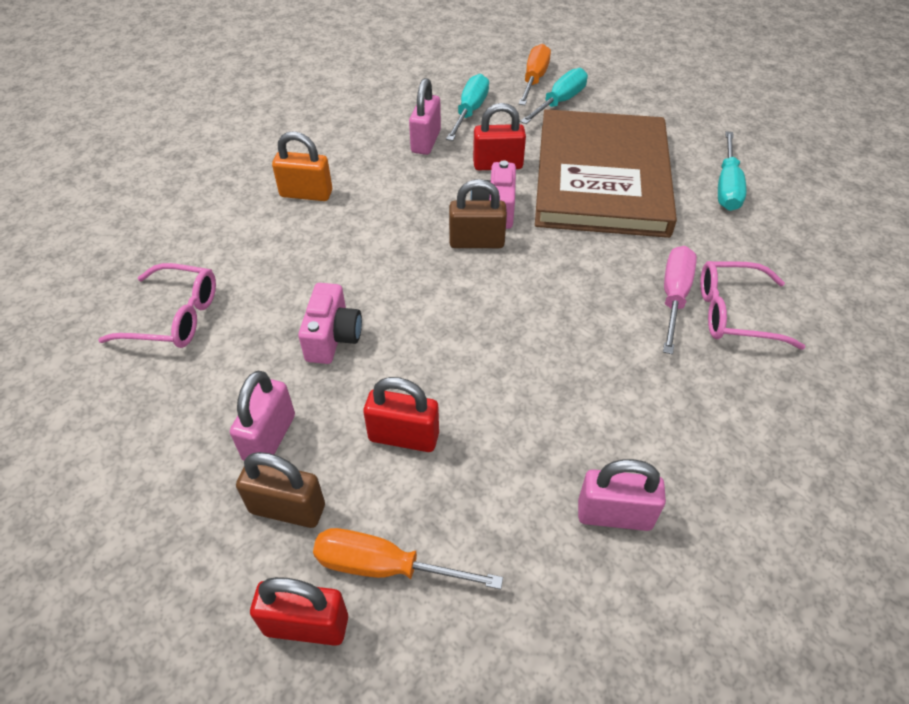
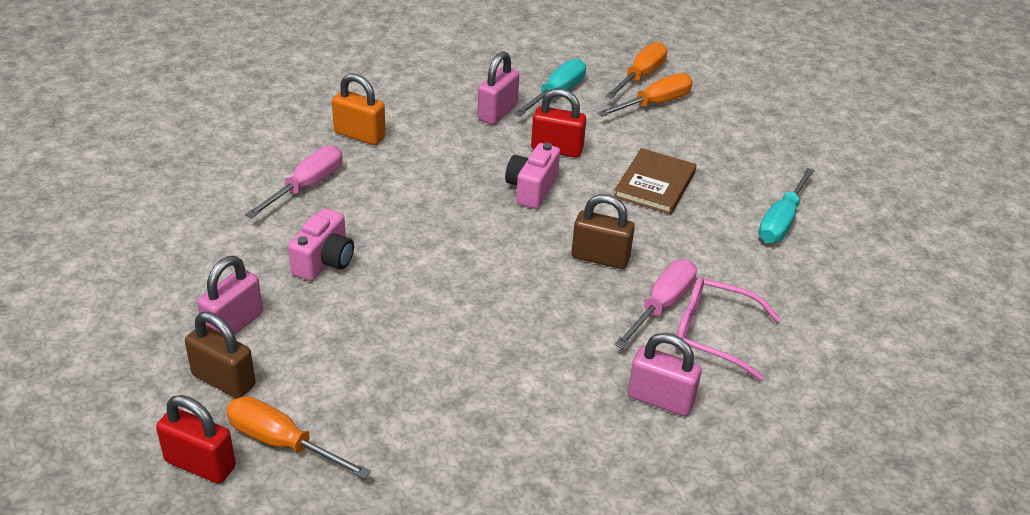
camera: 15 degrees right, 10 degrees down
(173, 317) = (196, 211): pink glasses -> none
(278, 260) = (307, 186): none -> pink screwdriver
(404, 436) = (346, 353): red padlock -> none
(476, 242) = (497, 213): brown padlock -> brown padlock (600, 258)
(560, 102) = (655, 103): turquoise screwdriver -> orange screwdriver
(602, 178) = (655, 184): brown book -> brown book, size x0.45
(614, 514) = (497, 460): pink padlock -> pink padlock (660, 399)

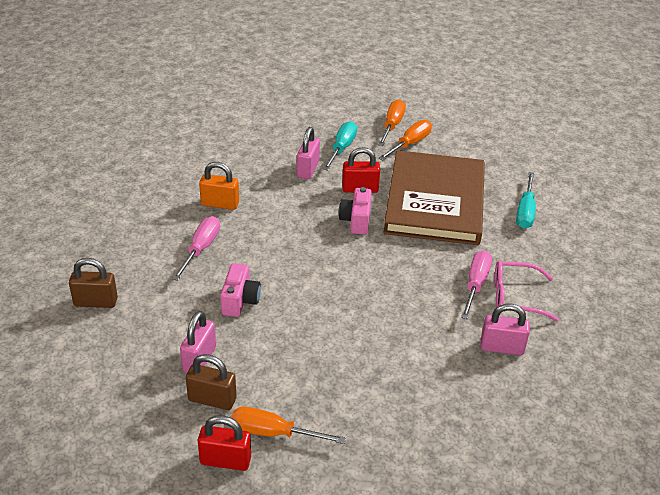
camera: 15 degrees left, 0 degrees up
(600, 258) = (422, 260): brown padlock -> brown padlock (96, 302)
(655, 184) = (435, 202): brown book -> brown book, size x2.21

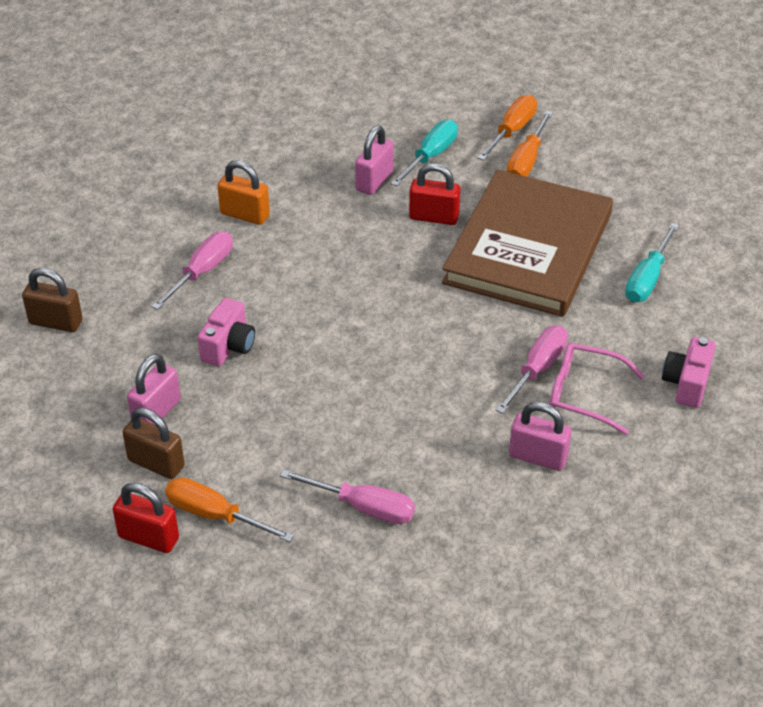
camera: 15 degrees right, 5 degrees up
(356, 221) = (412, 261): pink camera -> pink camera (686, 384)
(388, 407) = (363, 507): none -> pink screwdriver
(410, 144) = (526, 161): orange screwdriver -> orange screwdriver turned 150 degrees clockwise

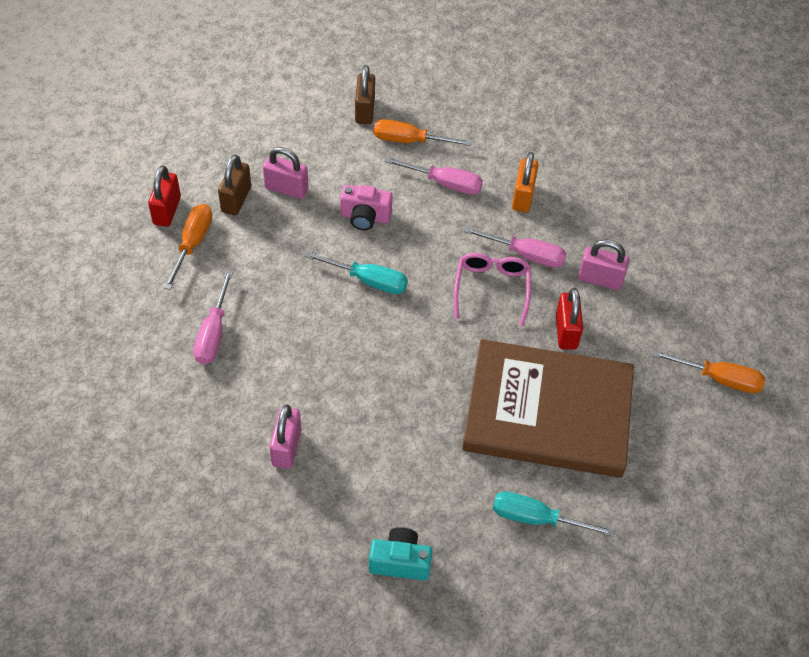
camera: 75 degrees right, 10 degrees up
(431, 156) = (653, 317): turquoise screwdriver -> turquoise screwdriver (368, 281)
(526, 161) = (677, 396): orange screwdriver -> orange screwdriver (409, 141)
(537, 369) = (390, 436): pink screwdriver -> pink screwdriver (526, 255)
(585, 394) = (368, 477): pink glasses -> pink glasses (491, 289)
(686, 384) = (400, 562): pink camera -> turquoise camera

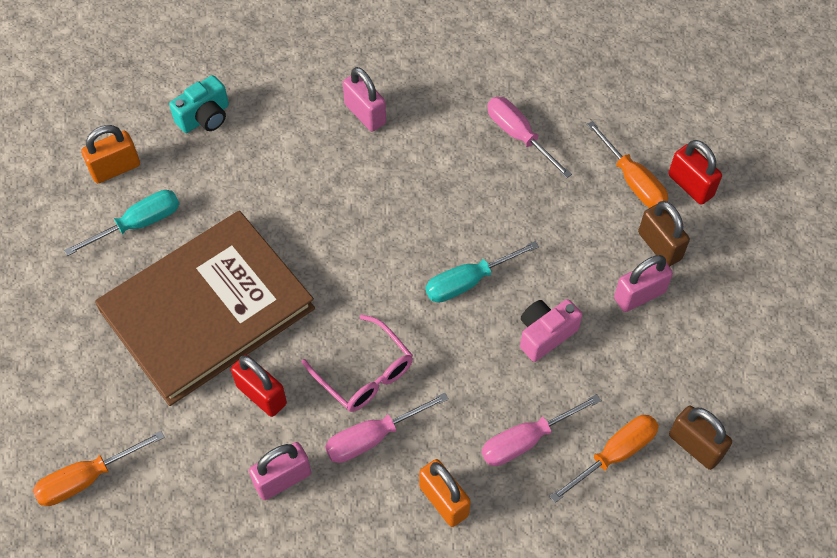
camera: 135 degrees right, 5 degrees up
(510, 583) = (115, 168): none -> orange padlock

